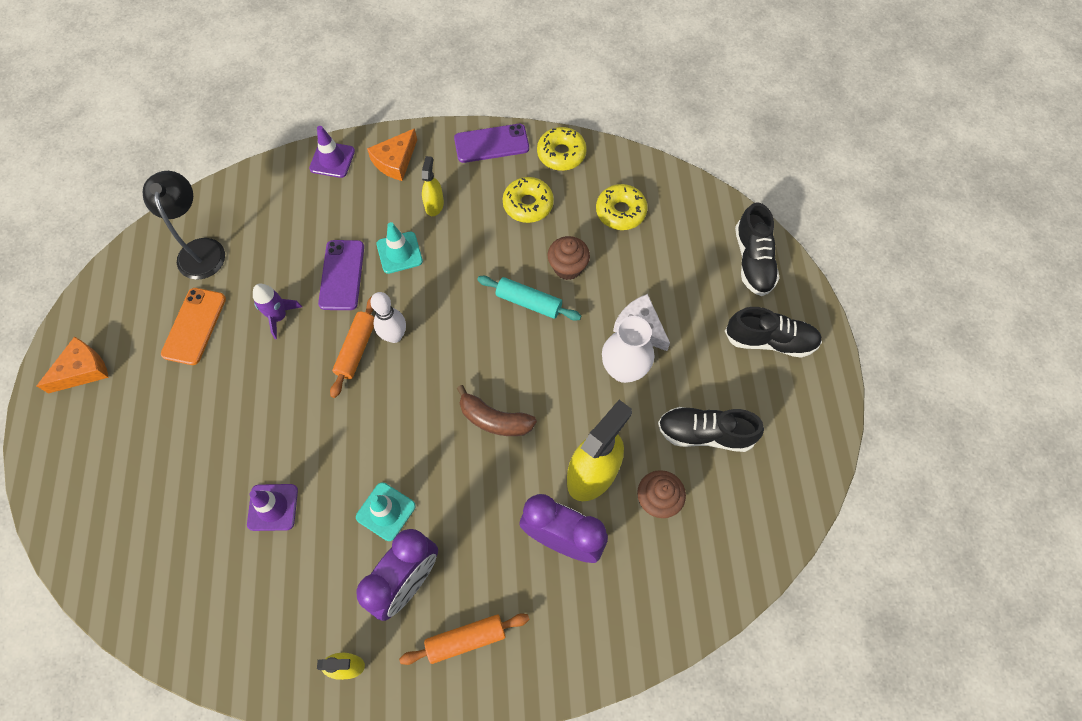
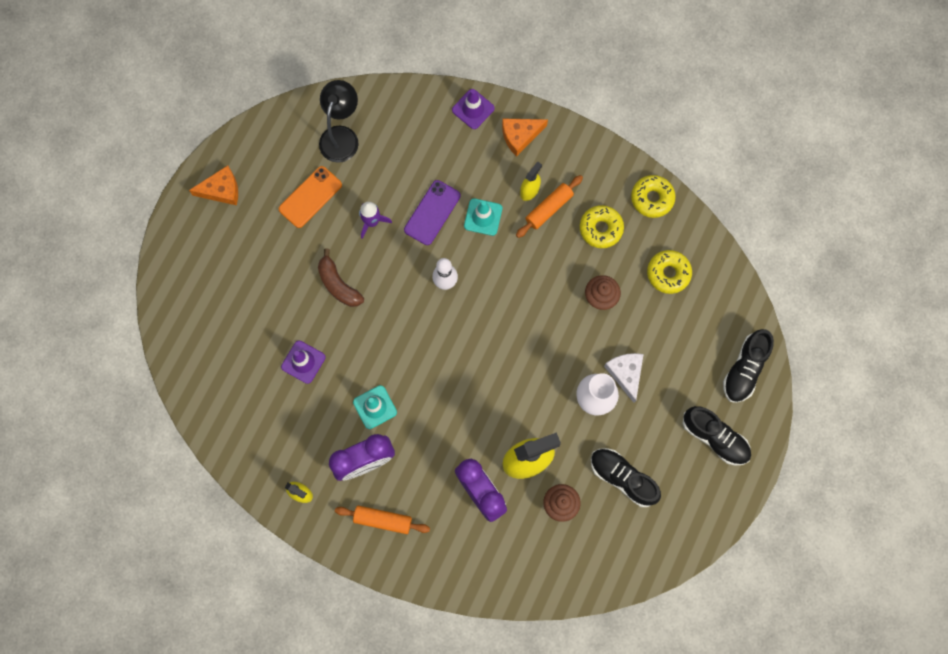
camera: 30 degrees right, 10 degrees up
(357, 349) = (414, 278): orange rolling pin -> orange rolling pin (549, 209)
(491, 143) = (602, 160): purple phone -> none
(494, 419) = (481, 384): brown banana -> brown banana (338, 284)
(528, 302) = (555, 309): turquoise rolling pin -> none

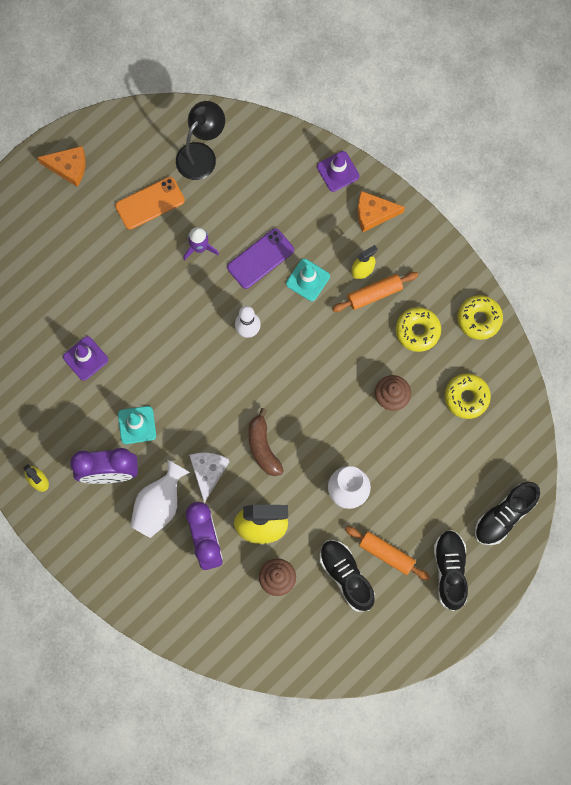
camera: 20 degrees right, 0 degrees up
(338, 284) = (145, 296): brown banana -> brown banana (263, 447)
(383, 520) = (105, 533): orange rolling pin -> orange rolling pin (386, 554)
(424, 474) = (159, 505): none -> white vase
(625, 373) = (387, 479): white cheese -> white cheese (208, 472)
(715, 438) = (450, 571): black shoe -> black shoe turned 150 degrees counterclockwise

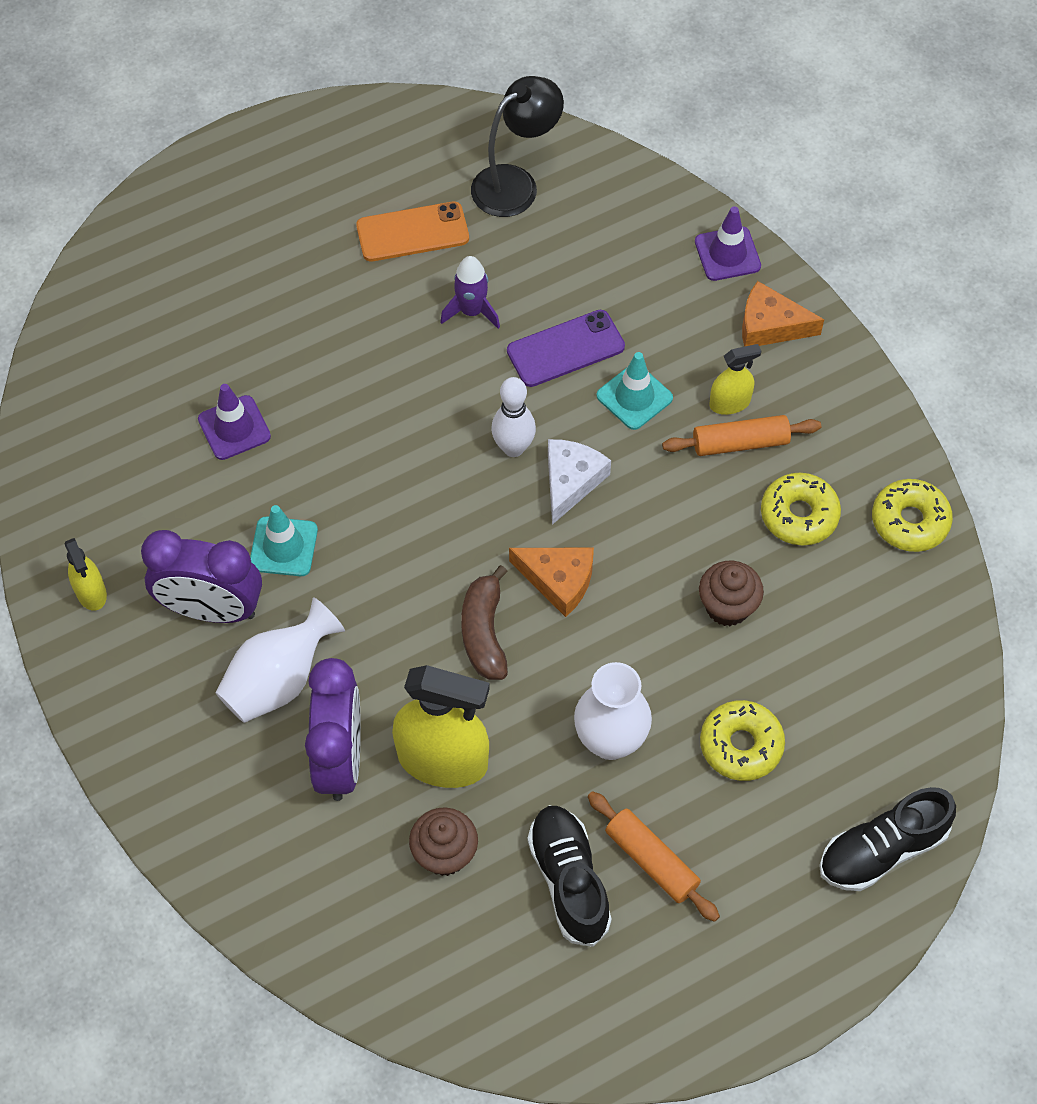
camera: 15 degrees right, 15 degrees down
(68, 167) = (302, 157): orange cheese -> orange cheese (558, 580)
(208, 472) = (378, 649): white cheese -> white cheese (571, 481)
(450, 571) = (759, 919): black shoe -> none
(466, 397) = (858, 638): yellow donut -> yellow donut (741, 745)

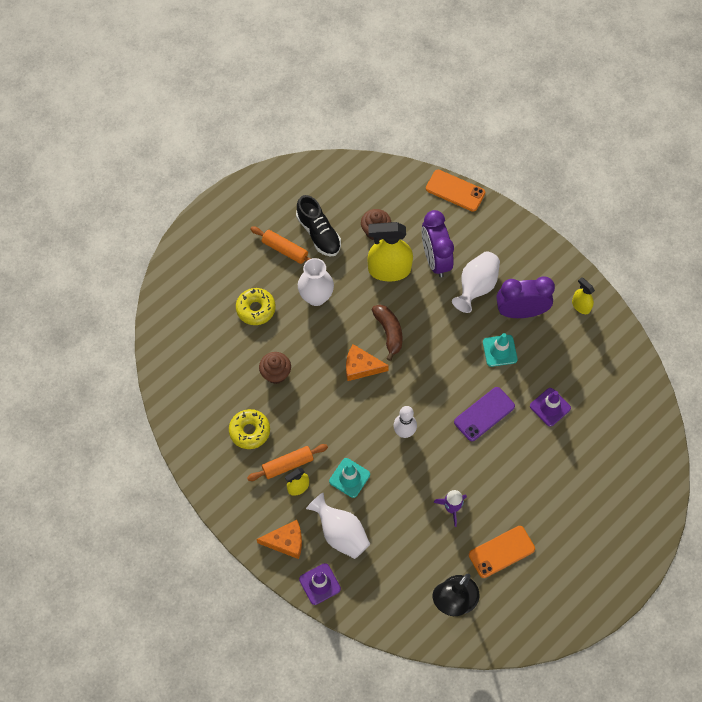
camera: 165 degrees right, 5 degrees up
(239, 905) = (455, 191): none -> orange phone
(565, 349) = (394, 498): purple phone -> purple phone (484, 414)
(571, 481) = (369, 420): white cheese -> none
(673, 317) = (340, 533): none -> white vase
(882, 850) = (184, 278): black shoe -> none
(909, 521) = (193, 442): yellow donut -> none

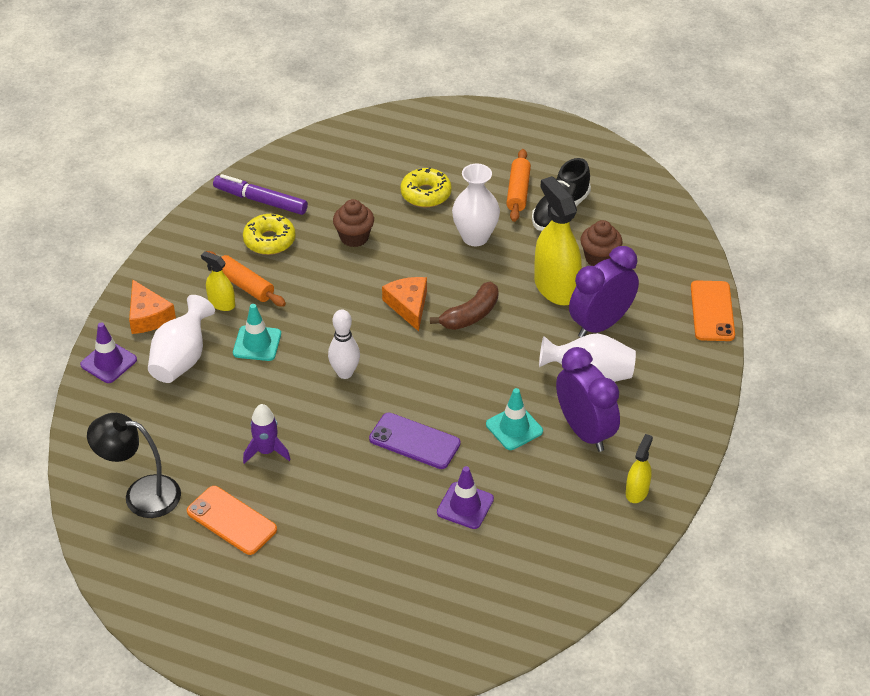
camera: 65 degrees right, 20 degrees down
(203, 421) = (260, 200): none -> purple marker

